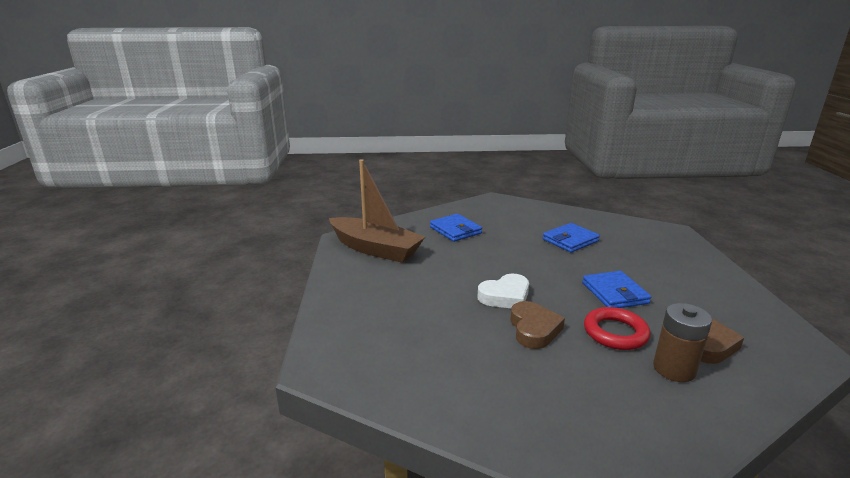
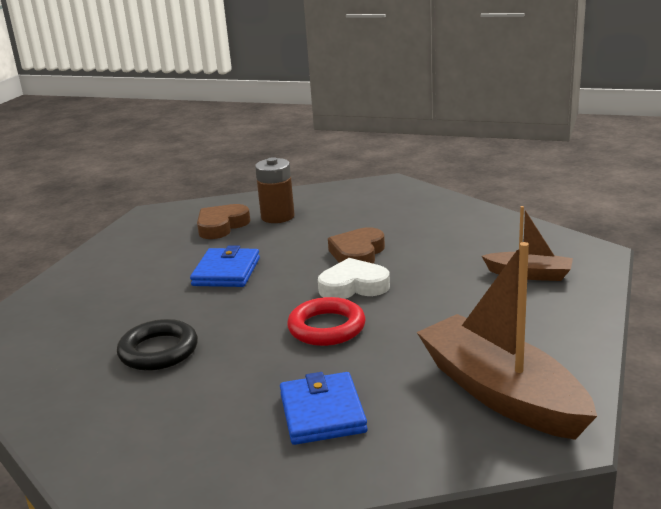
camera: 155 degrees left, 0 degrees up
(375, 329) = (529, 274): none -> brown boat
(570, 240) = (158, 351): blue wallet -> black ring
(615, 333) = (284, 241): red ring -> red ring (326, 327)

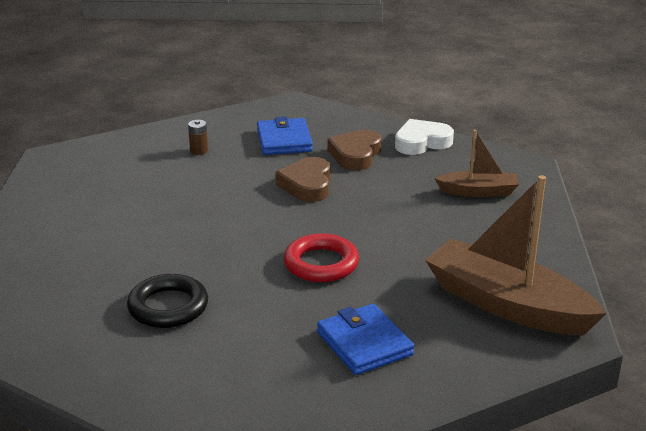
camera: 20 degrees left, 5 degrees up
(221, 226) = (144, 166): brown heart -> brown heart (355, 155)
(226, 272) = (183, 217): blue wallet -> blue wallet (284, 140)
(277, 217) = (199, 150): brown battery -> brown battery, size x0.51
(353, 286) = (322, 219): white heart -> white heart (421, 142)

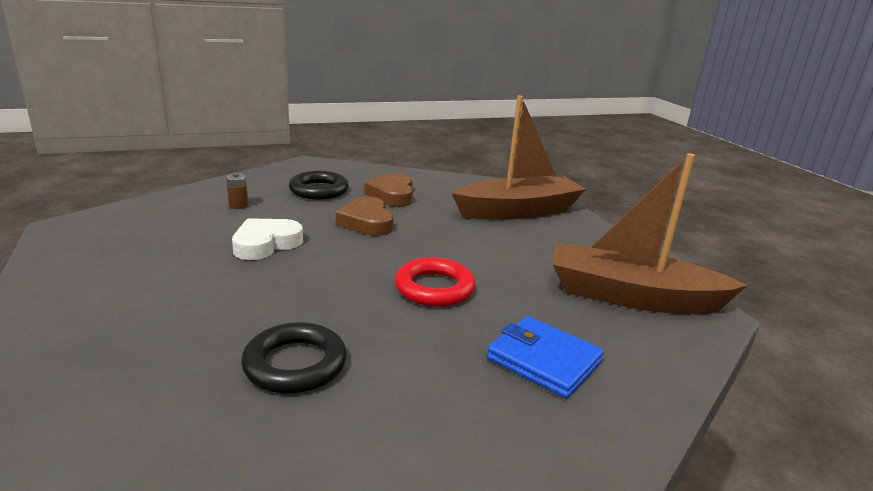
camera: 25 degrees left, 5 degrees down
(284, 140) = (319, 190): blue wallet -> black ring
(421, 142) = (440, 181): white heart -> white heart (266, 244)
(478, 192) = (518, 211): brown boat -> brown boat, size x1.87

